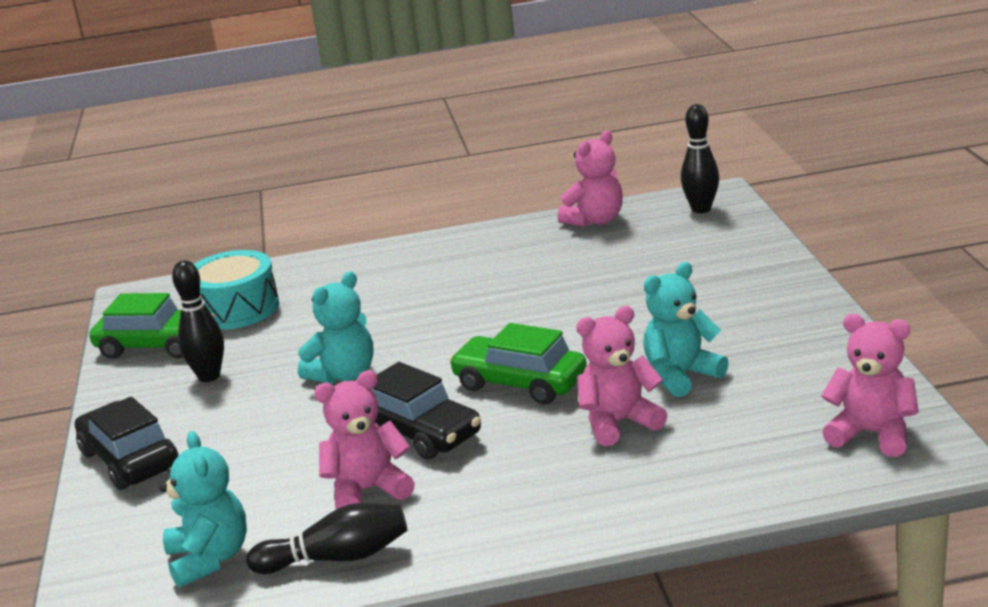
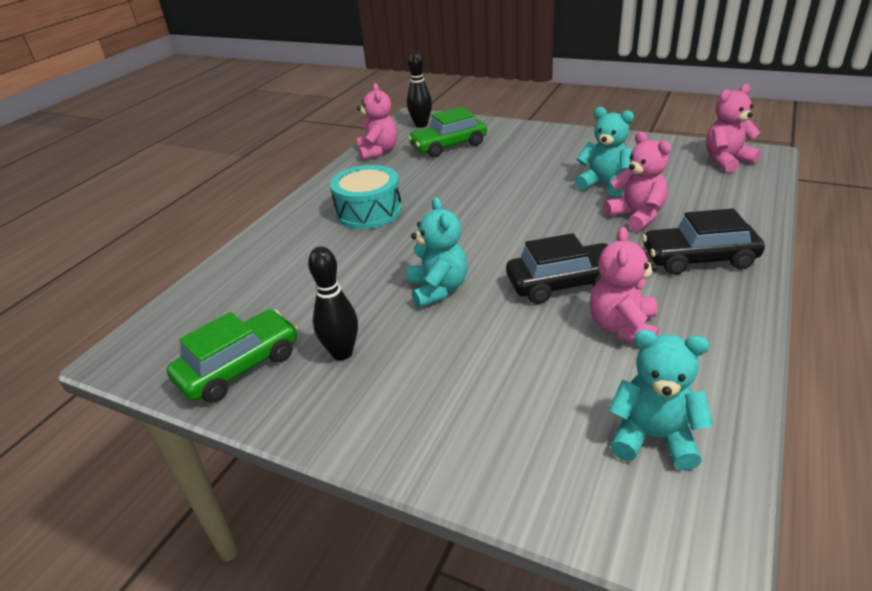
camera: 55 degrees left, 10 degrees up
(130, 460) = (427, 441): black car -> black car (698, 259)
(236, 309) = (250, 307): turquoise drum -> turquoise drum (369, 211)
(337, 558) = (708, 368): black bowling pin -> none
(520, 383) = (546, 231): green car -> green car (448, 146)
(619, 423) = (636, 216): pink teddy bear -> pink teddy bear turned 135 degrees clockwise
(681, 376) = (604, 184): turquoise teddy bear -> turquoise teddy bear turned 120 degrees clockwise

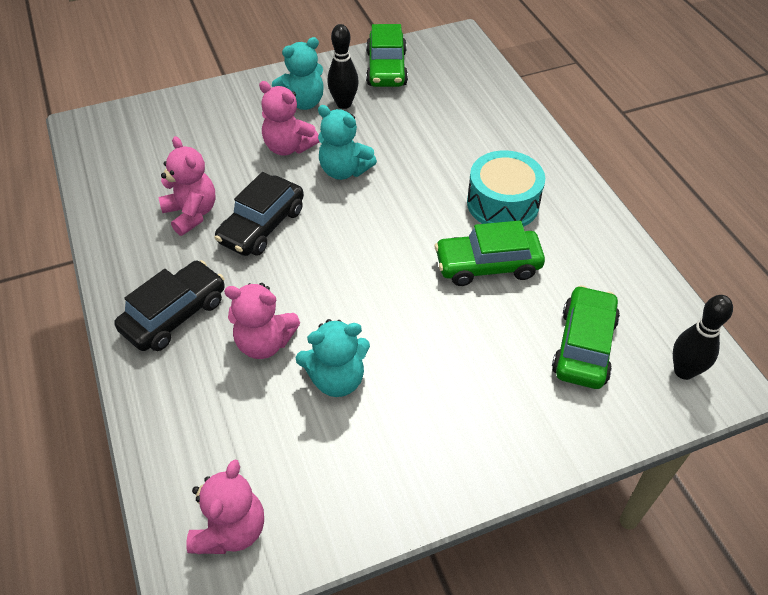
camera: 130 degrees right, 15 degrees up
(378, 152) = (638, 285): pink teddy bear -> pink teddy bear (288, 147)
(437, 190) = (487, 265): none -> green car
(653, 437) = (130, 158): turquoise teddy bear -> turquoise teddy bear (303, 102)

